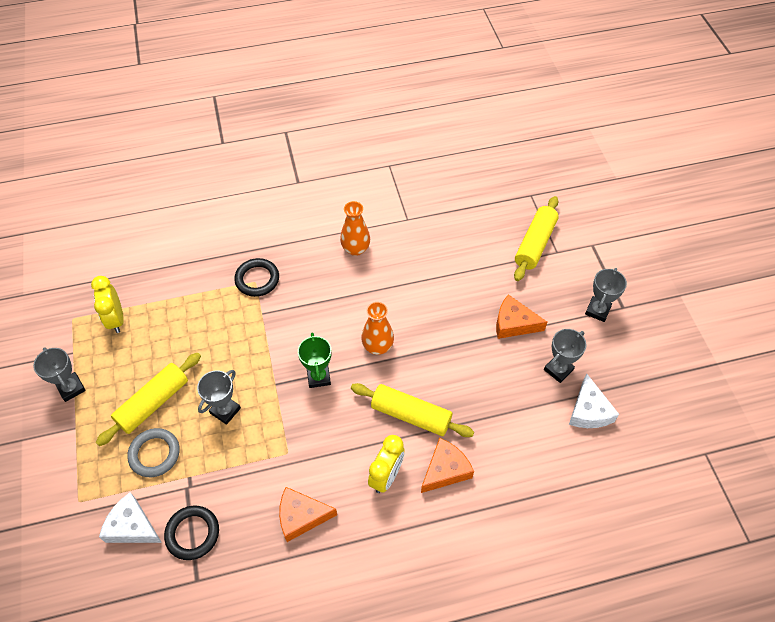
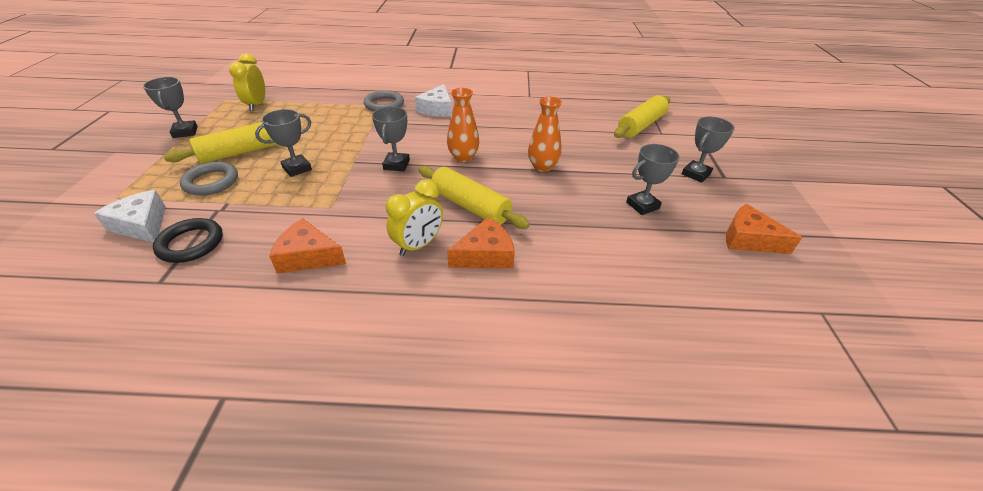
camera: 15 degrees right, 15 degrees down
(257, 279) = (384, 104): black ring -> grey ring
(318, 377) = (396, 165): green trophy -> grey trophy
(355, 249) = (476, 103): orange vase -> orange vase (542, 166)
(514, 323) = (604, 167): orange cheese -> orange cheese (749, 239)
(588, 411) = (670, 243): white cheese -> white cheese (437, 109)

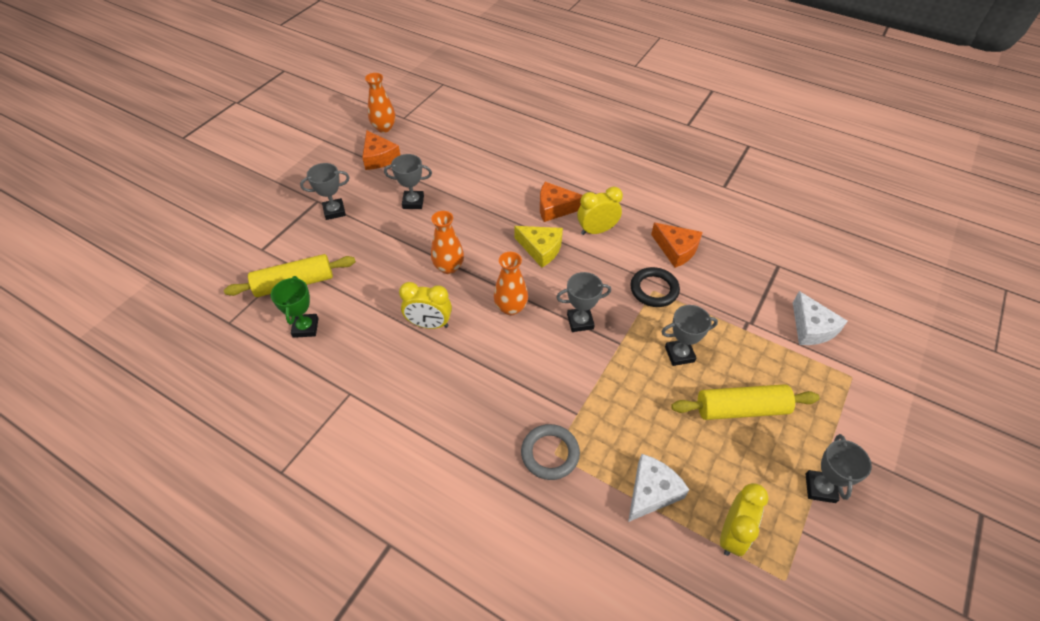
camera: 150 degrees left, 10 degrees up
(191, 243) = (764, 292): black ring -> black ring (654, 289)
(211, 182) = (764, 365): grey ring -> none
(396, 165) = (580, 322): grey trophy -> grey trophy turned 45 degrees clockwise
(437, 109) = (487, 411): white cheese -> white cheese (652, 492)
(470, 206) = (541, 249): yellow rolling pin -> yellow cheese
(517, 132) = (429, 324): none -> yellow clock
(596, 110) = (305, 327): none -> green trophy
(813, 282) = (384, 128): none -> orange vase

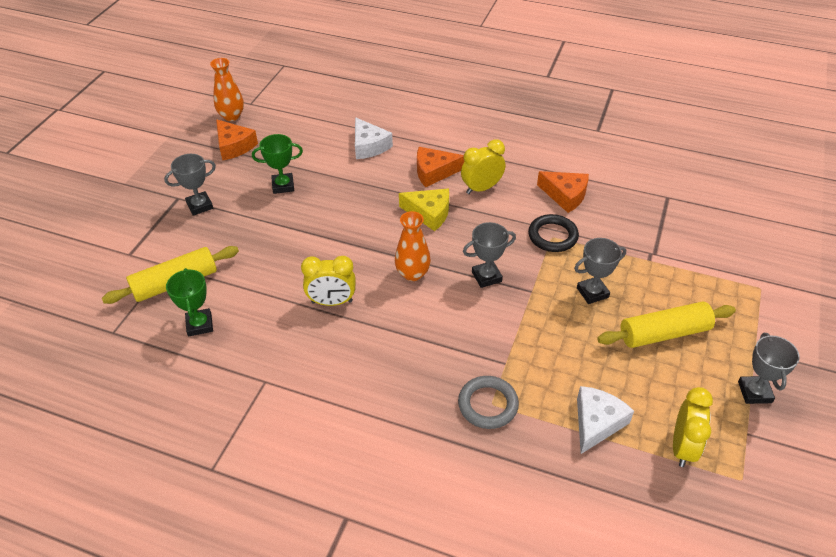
camera: 10 degrees left, 5 degrees down
(413, 202) = (283, 186): grey trophy -> green trophy
(449, 267) = (338, 244): orange vase -> none
(811, 328) = (712, 249): white cheese -> white cheese (369, 146)

